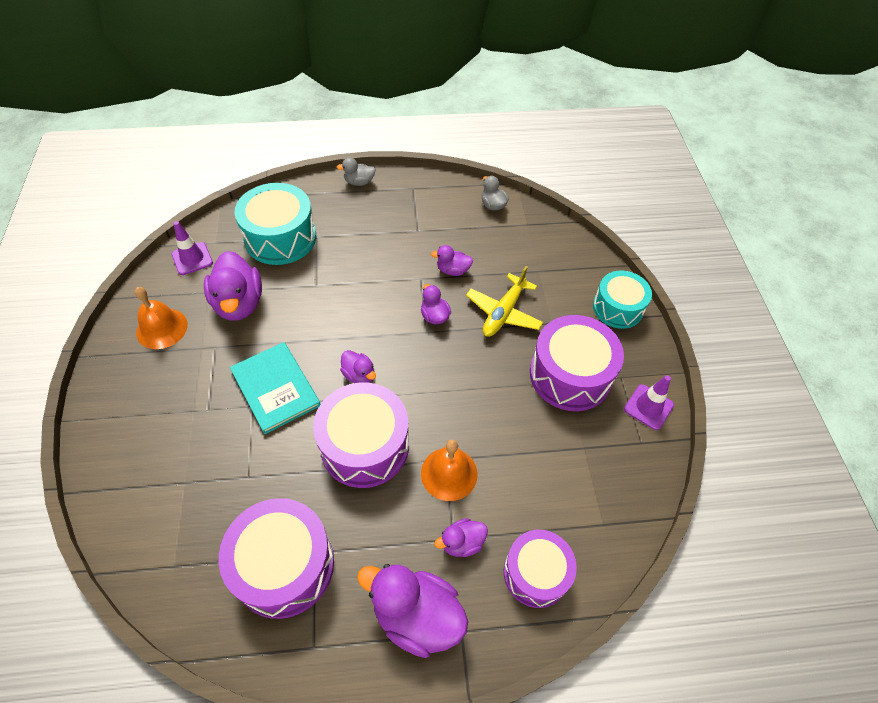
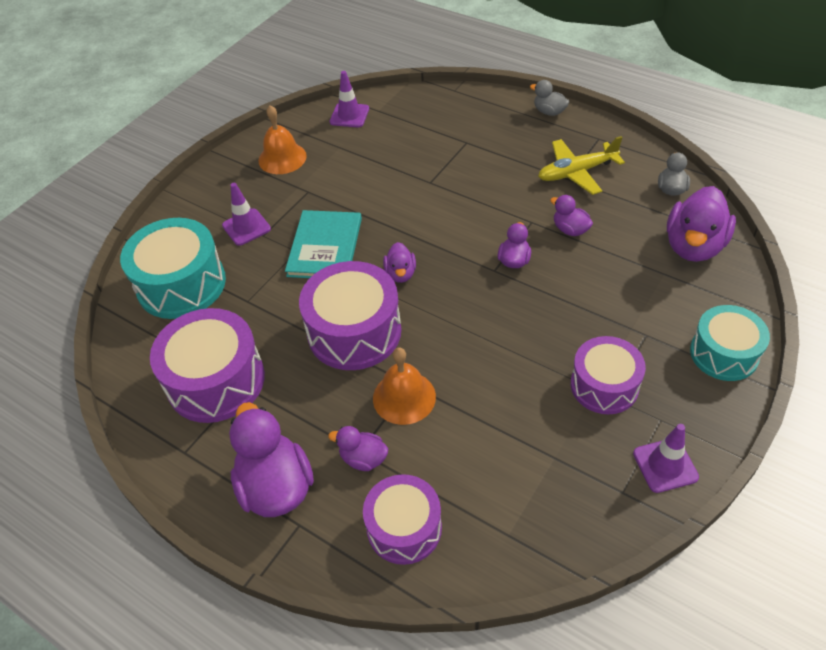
camera: 45 degrees right, 5 degrees down
(185, 411) = (246, 227): none -> purple traffic cone
(239, 303) = (354, 167): purple duck -> purple duck (693, 246)
(280, 238) = (434, 130): turquoise drum -> turquoise drum (181, 284)
(503, 313) = (587, 292): yellow plane -> yellow plane (576, 172)
(570, 375) = (604, 385): purple drum -> purple drum, size x0.66

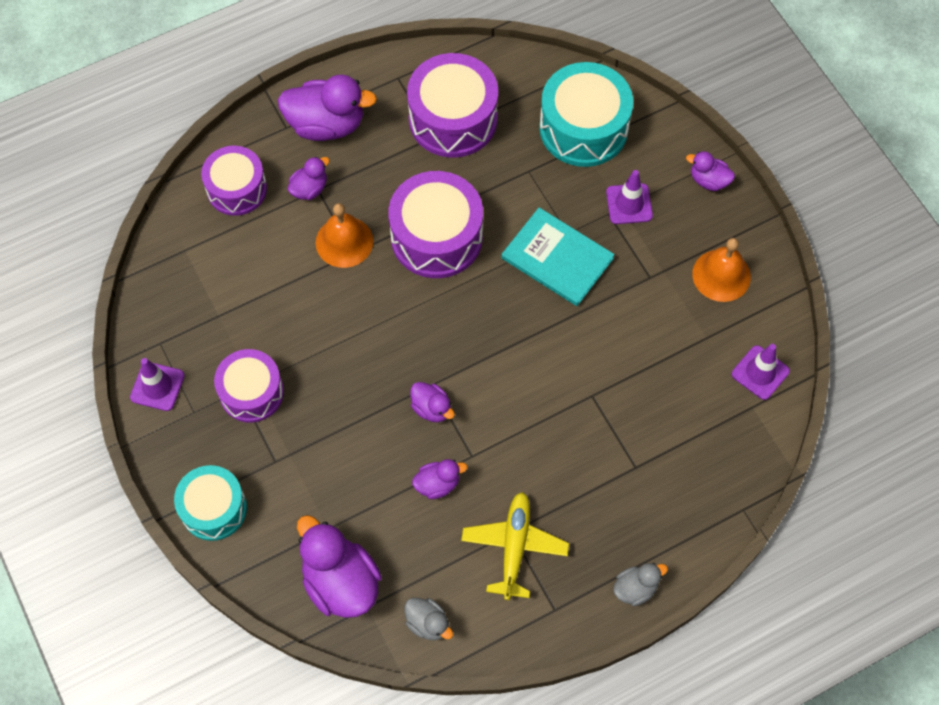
camera: 115 degrees right, 15 degrees up
(400, 274) = (480, 304): purple duck -> purple duck (708, 180)

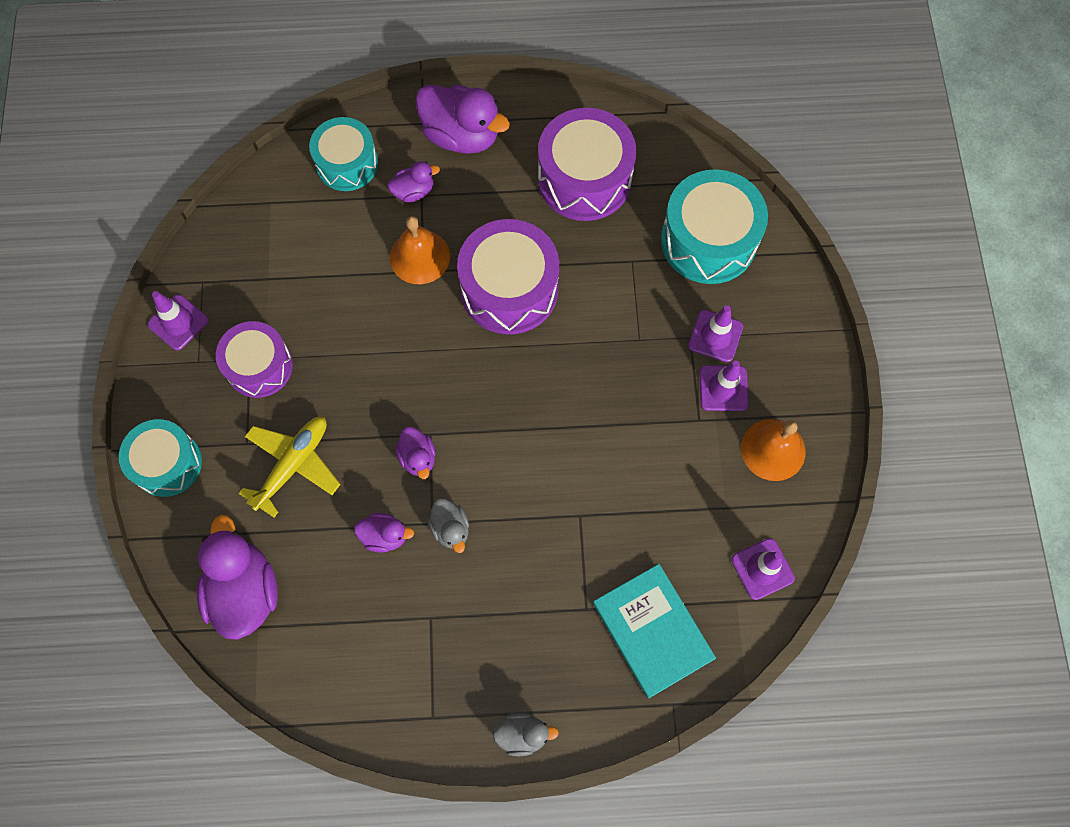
camera: 25 degrees right, 5 degrees up
(237, 189) = (347, 164): purple drum -> turquoise drum
(428, 623) = (304, 672): grey duck -> grey duck (450, 529)
(514, 547) = (426, 634): yellow plane -> yellow plane (293, 465)
(557, 258) = (616, 361): turquoise book -> turquoise book (653, 630)
(657, 243) = (723, 388): none -> purple traffic cone
(708, 180) = (809, 346): purple duck -> none

